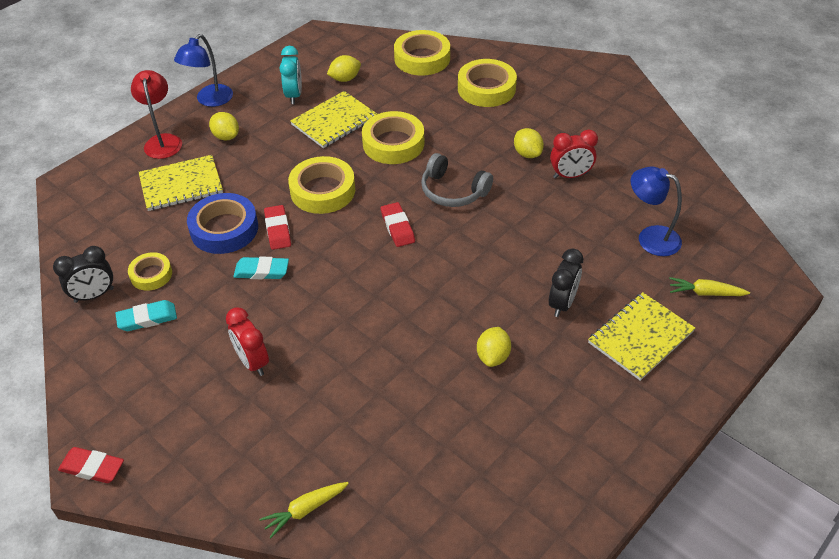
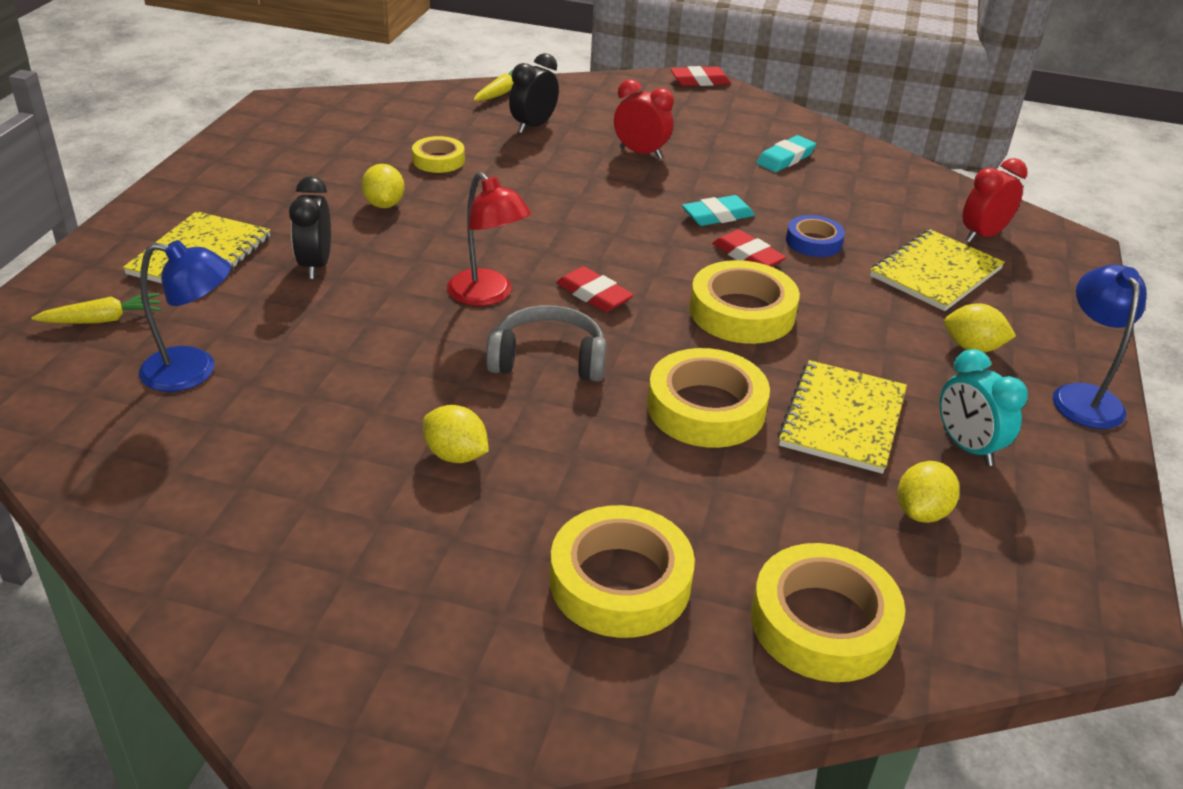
camera: 150 degrees right, 10 degrees down
(94, 295) = (864, 162): black clock -> black clock (533, 126)
(151, 274) = (833, 188): yellow tape -> yellow tape (438, 160)
(163, 141) = (1047, 317): red lamp -> red lamp (487, 295)
(224, 229) = (813, 242): blue tape -> blue tape, size x0.58
(570, 175) = (358, 436): red clock -> red clock (982, 235)

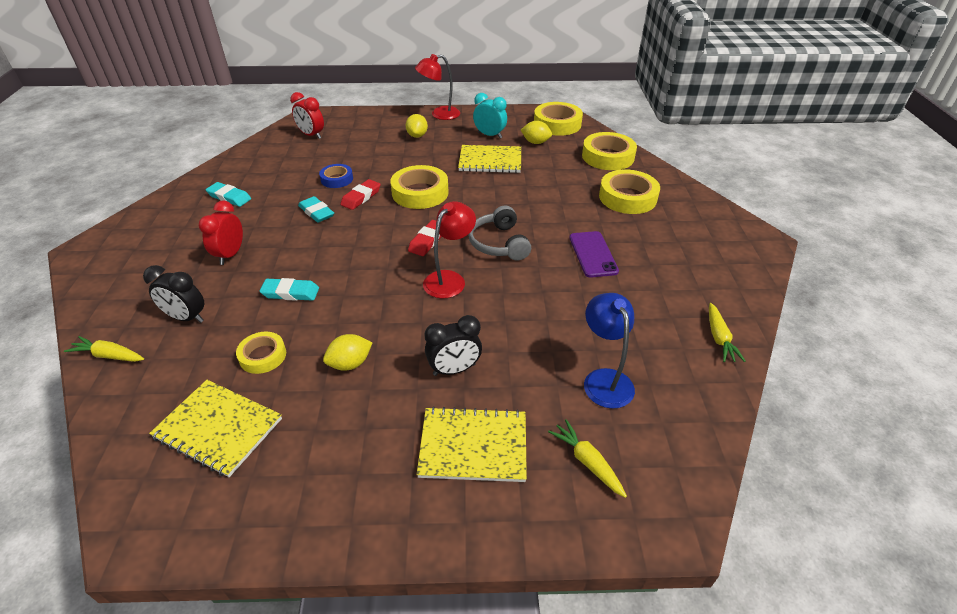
camera: 105 degrees left, 5 degrees up
(153, 520) = (719, 338): none -> yellow carrot
(455, 455) = (593, 254): yellow lemon -> purple phone
(537, 182) = (290, 293): none -> turquoise eraser
(700, 81) = (87, 248): red eraser -> none
(706, 408) = (506, 193): yellow tape -> yellow tape (557, 124)
(935, 273) = (355, 145): yellow notebook -> yellow notebook (218, 428)
(967, 447) = (489, 135): turquoise clock -> turquoise clock turned 105 degrees counterclockwise
(1083, 396) = (439, 114): blue lamp -> red lamp

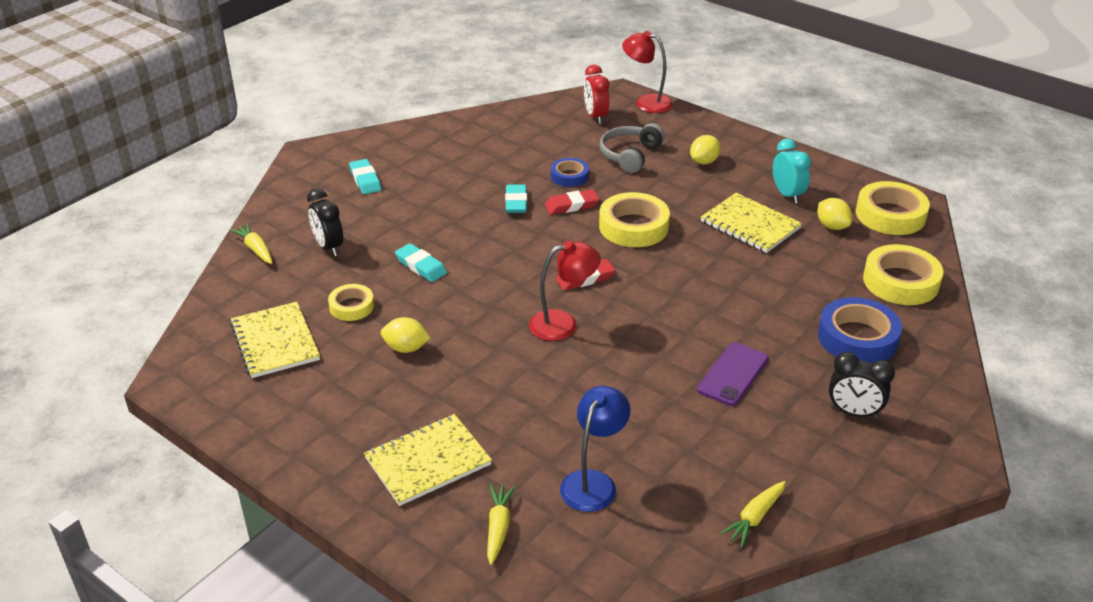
camera: 40 degrees right, 5 degrees down
(229, 197) = (458, 153): turquoise eraser -> turquoise eraser (365, 180)
(230, 255) = (408, 209): red clock -> none
(439, 114) = (759, 145): red lamp -> red lamp (646, 102)
(454, 369) = (478, 399): black clock -> black clock (853, 412)
(473, 446) = (428, 461): yellow notebook -> yellow notebook turned 75 degrees counterclockwise
(499, 243) = (650, 315): grey headphones -> grey headphones (630, 155)
(627, 197) = (857, 338): yellow tape -> blue tape

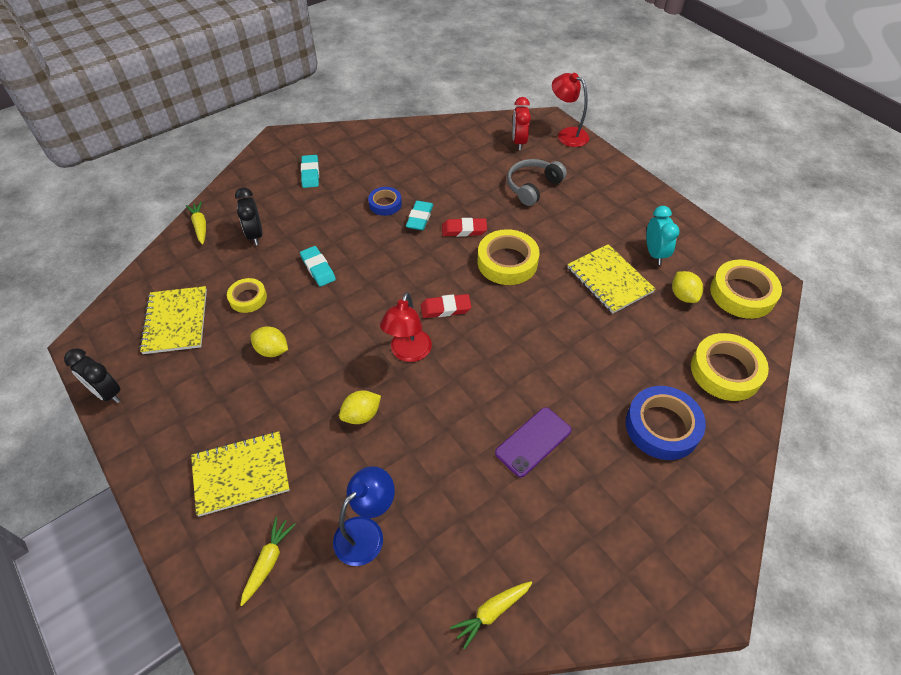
camera: 15 degrees right, 15 degrees up
(563, 324) = (408, 353): red lamp -> red lamp turned 105 degrees clockwise
(569, 176) = (474, 199): blue tape -> blue tape (385, 204)
(704, 162) = (594, 204): yellow lemon -> yellow lemon (361, 415)
(853, 412) = (628, 512): black clock -> black clock (107, 393)

